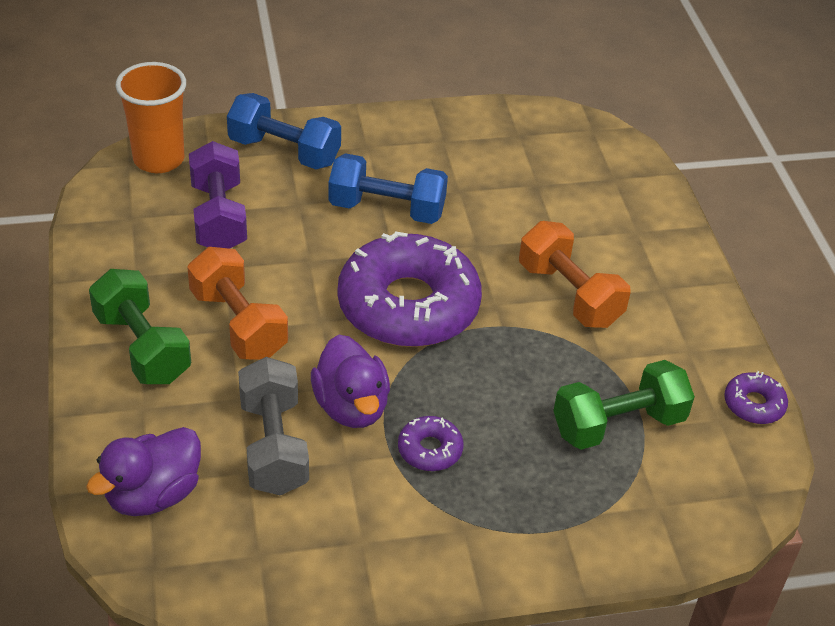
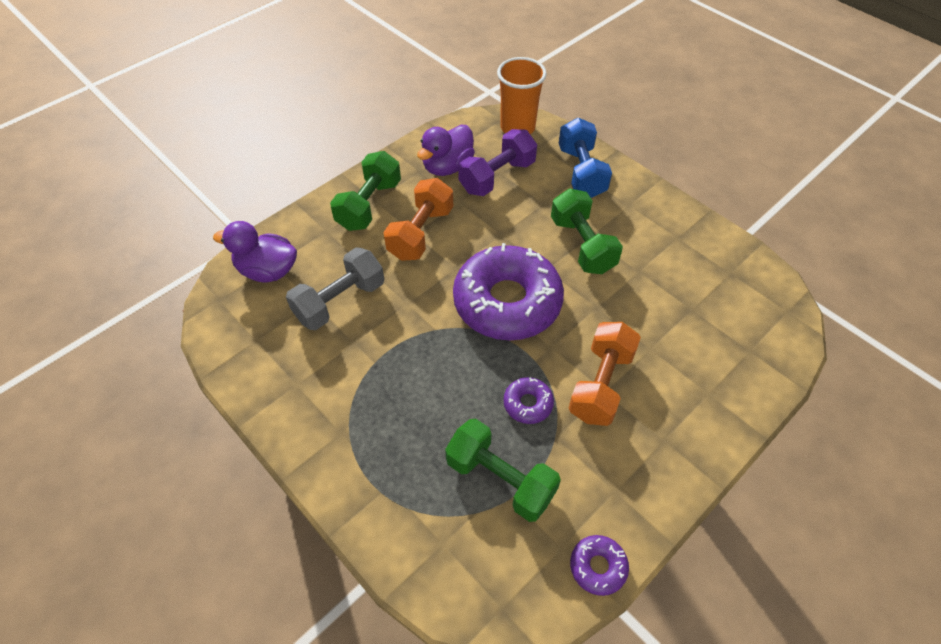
camera: 60 degrees right, 10 degrees up
(351, 407) = (398, 320): purple duck -> purple duck (447, 167)
(387, 209) = (582, 245): blue dumbbell -> green dumbbell
(430, 450) = (393, 379): purple donut -> purple donut (528, 404)

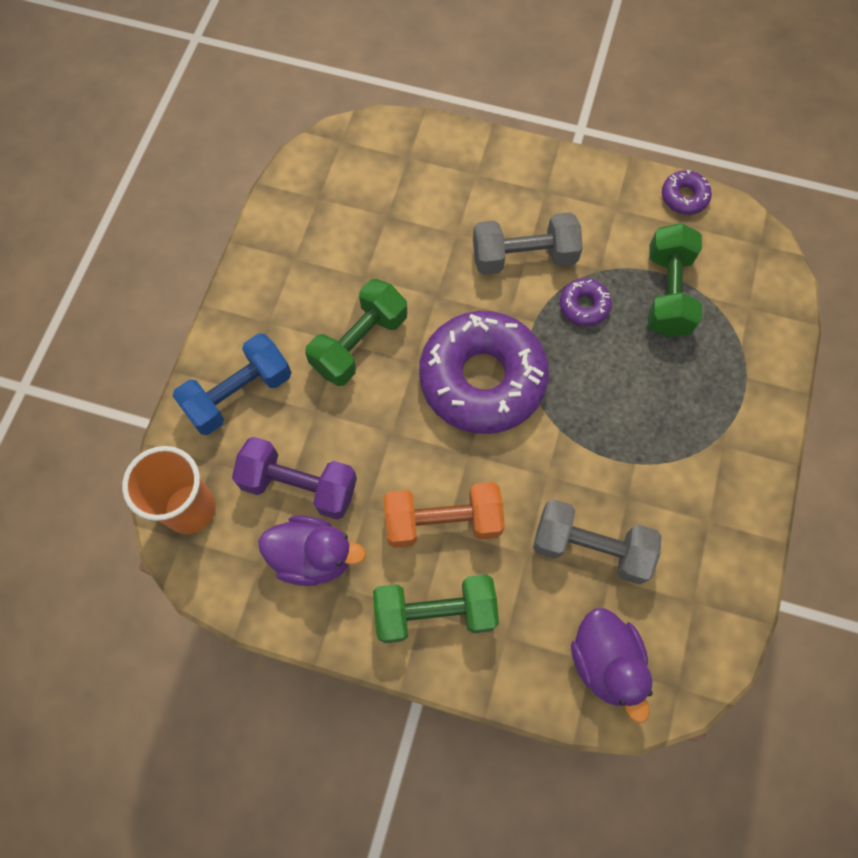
camera: 120 degrees left, 15 degrees up
(601, 384) = (523, 257): orange dumbbell -> grey dumbbell

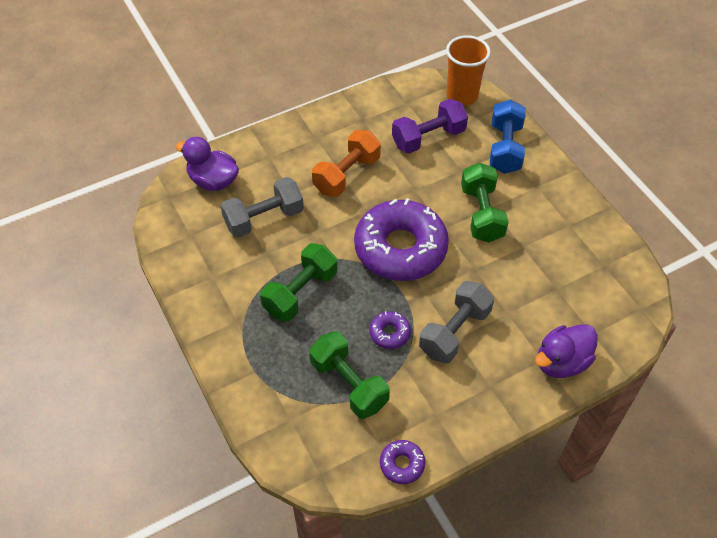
camera: 135 degrees right, 15 degrees down
(313, 556) = (388, 120): purple duck -> purple duck (561, 362)
(435, 612) = (310, 141): green dumbbell -> green dumbbell (300, 292)

